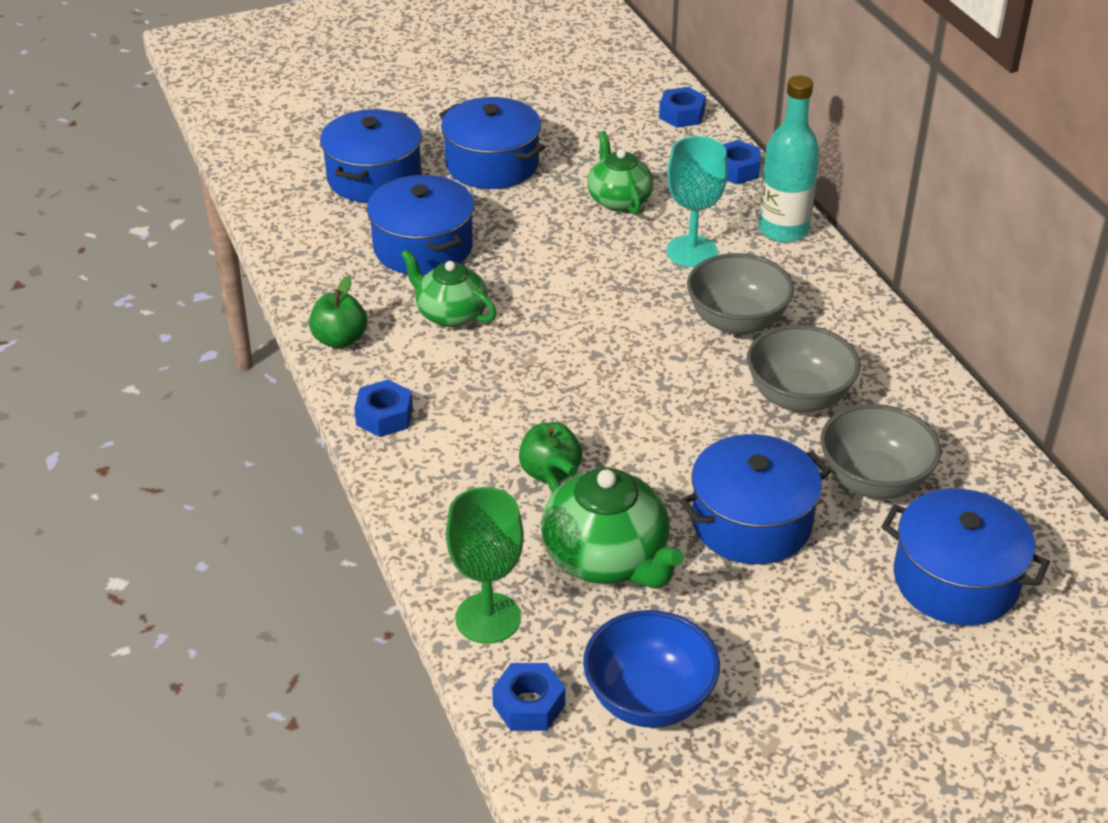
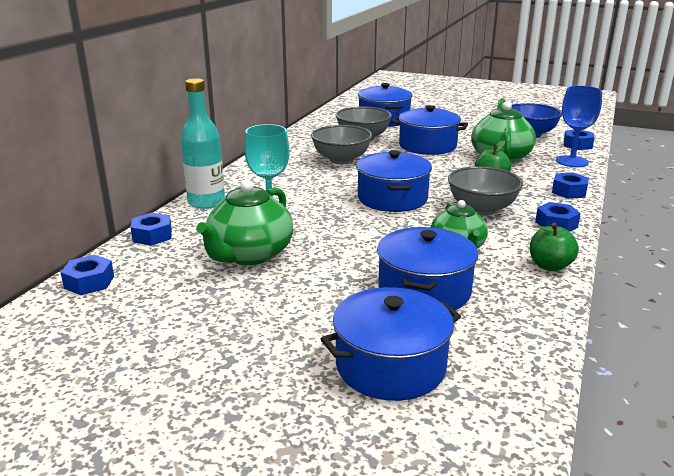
camera: 135 degrees left, 15 degrees down
(423, 508) = (569, 191): none -> blue nut
(488, 618) = (572, 161): green goblet -> blue goblet
(492, 164) = (280, 322): blue pot -> blue pot (392, 198)
(619, 200) = (249, 255): green teapot -> green teapot, size x1.50
(736, 321) = (312, 185): grey bowl -> grey bowl (482, 209)

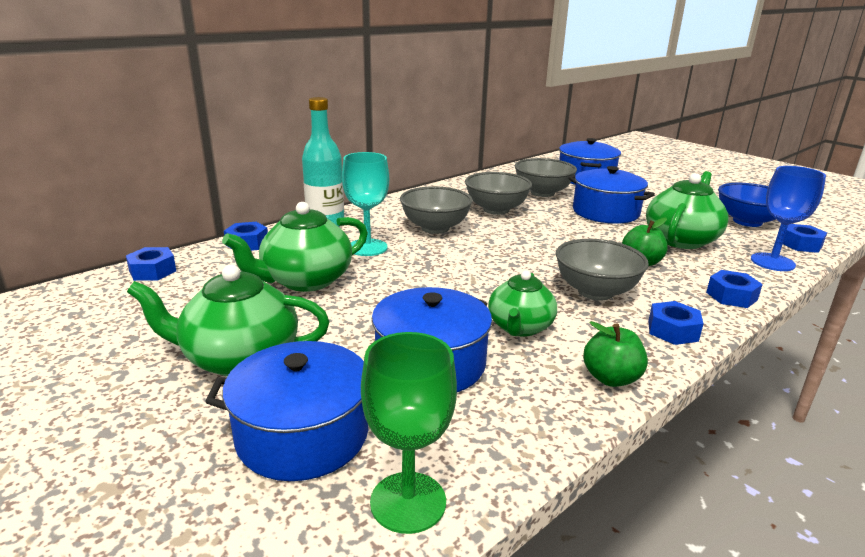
camera: 25 degrees right, 0 degrees up
(272, 329) = (239, 358): none -> green teapot
(308, 186) = (435, 228): none -> grey bowl
(392, 198) = (506, 258): blue pot -> none
(509, 381) = (408, 502): none -> green goblet

